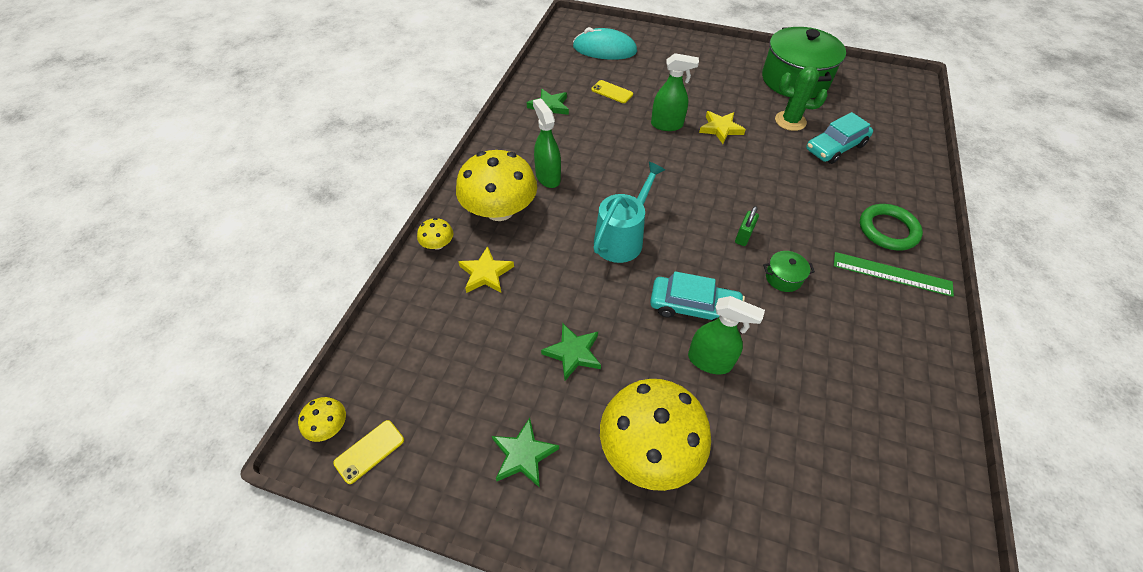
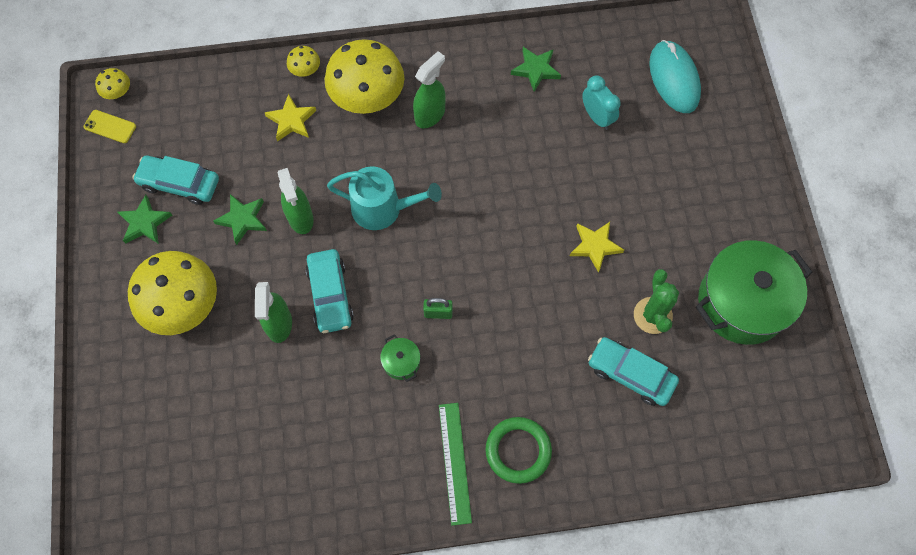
camera: 65 degrees right, 15 degrees up
(495, 399) = (179, 184): none -> turquoise car
(612, 92) = (597, 117): yellow phone -> turquoise clock
(667, 125) = (570, 191): green spray bottle -> green spray bottle (300, 218)

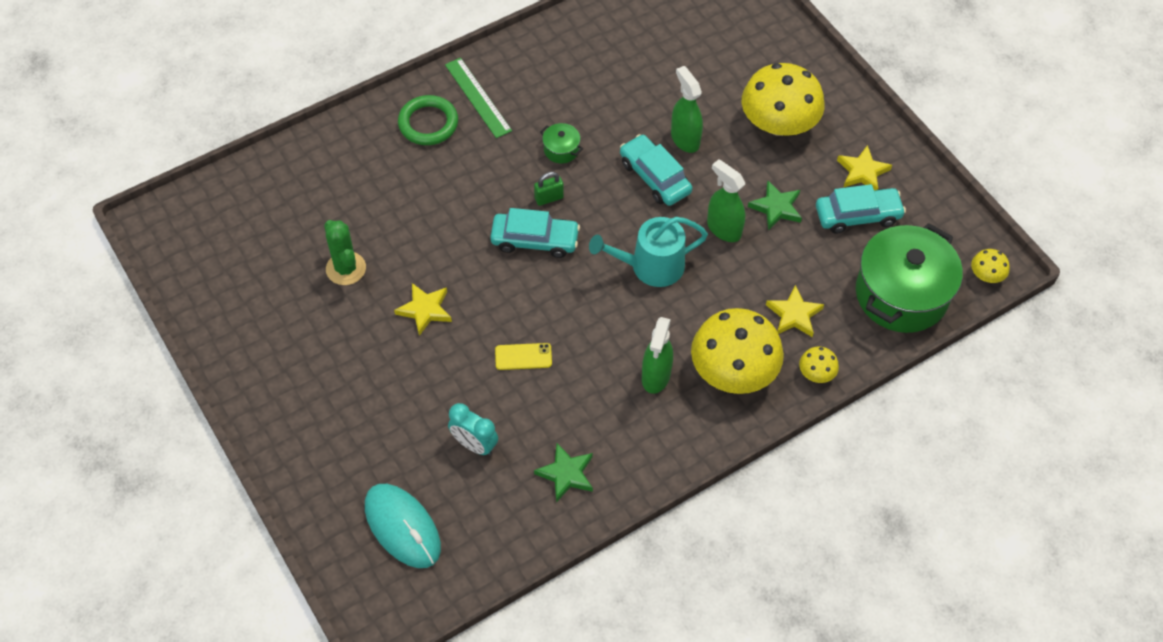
camera: 155 degrees right, 10 degrees down
(110, 126) = (965, 240): yellow phone -> yellow phone (523, 356)
(145, 223) = (862, 172): green star -> yellow star
(630, 374) = (350, 213): turquoise car -> turquoise car (535, 240)
(742, 302) = (260, 312): green pot -> green pot (901, 294)

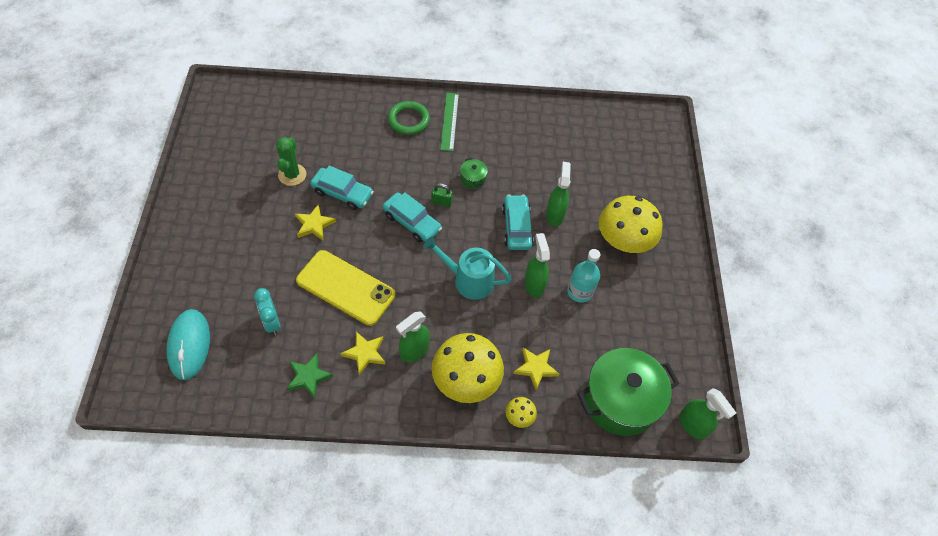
camera: 30 degrees right, 0 degrees up
(523, 356) = (345, 287): yellow phone -> yellow phone, size x2.31
(776, 207) = (579, 292): green star -> turquoise bottle
(857, 215) = (631, 329): turquoise car -> turquoise car (342, 193)
(862, 172) = (657, 303): yellow star -> yellow star (365, 353)
(986, 275) = (692, 425): yellow mushroom -> green spray bottle

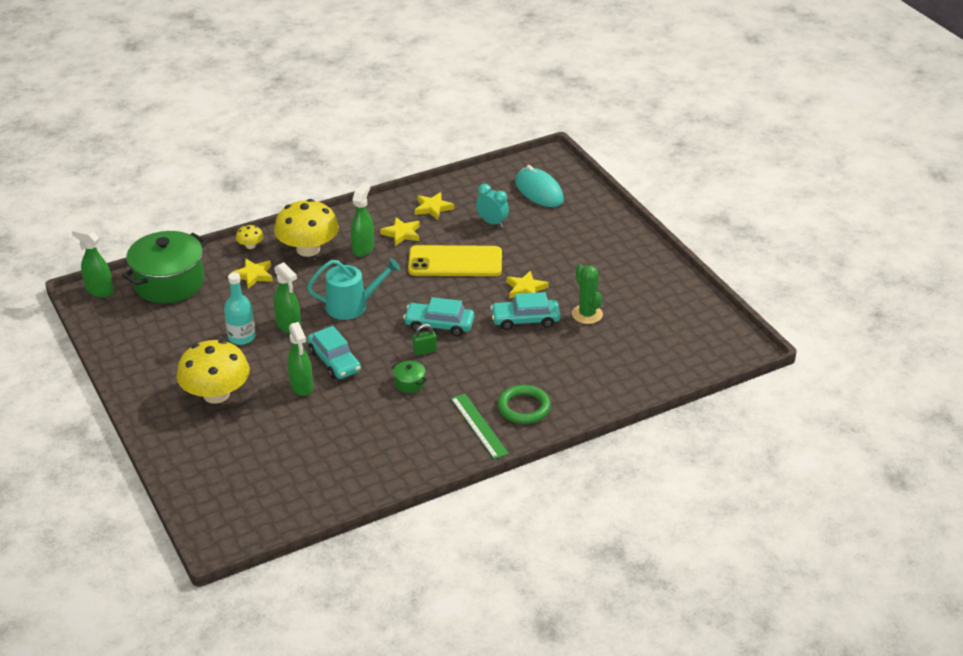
camera: 155 degrees right, 20 degrees down
(308, 377) = (433, 208): green star -> yellow star

